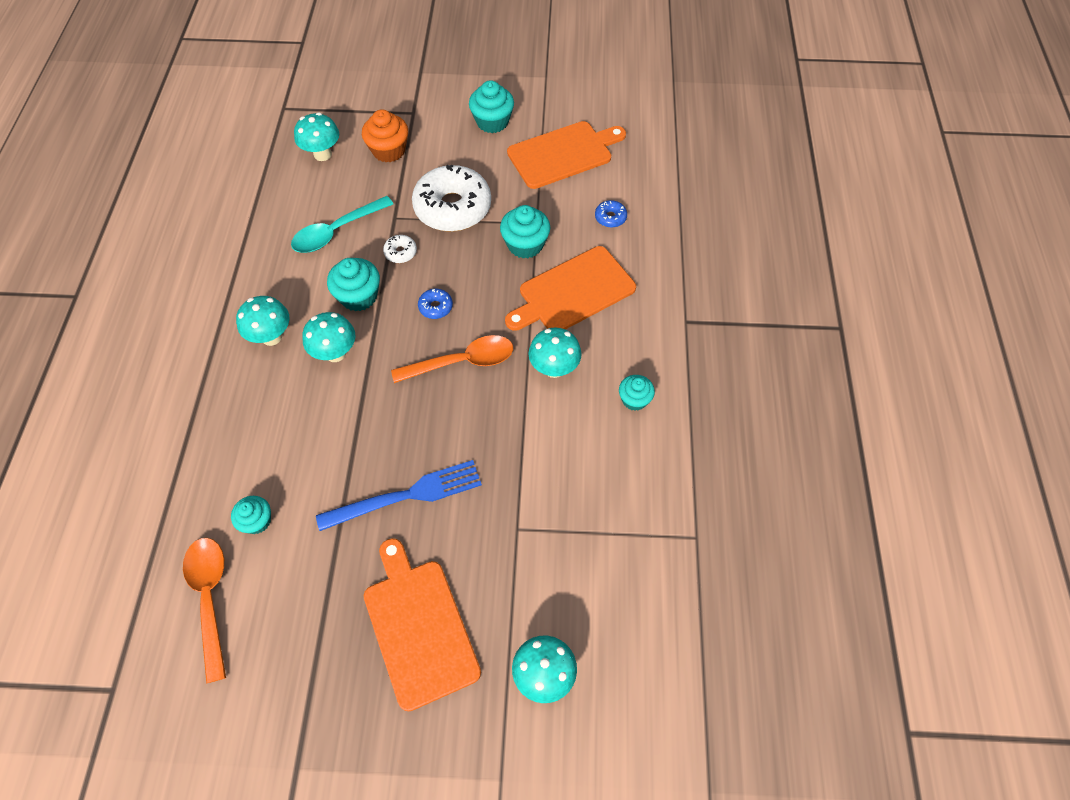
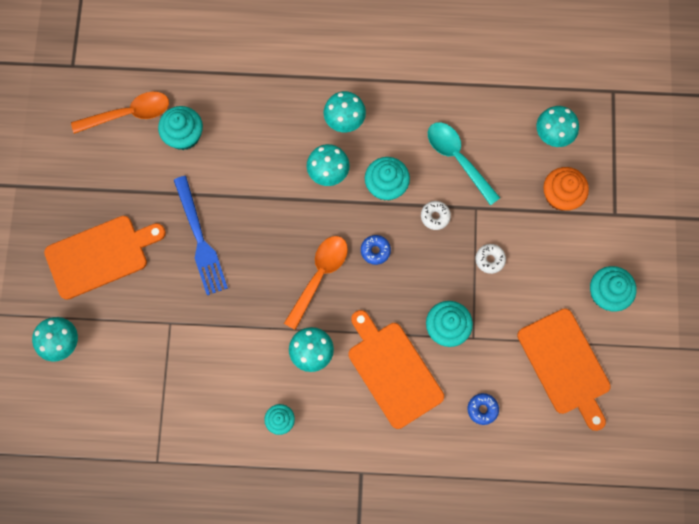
camera: 90 degrees right, 15 degrees up
(257, 521) = (184, 135): turquoise cupcake -> turquoise cupcake, size x1.56
(452, 208) = (490, 259): white donut -> white donut, size x0.41
(462, 362) = (319, 276): orange spoon -> orange spoon turned 135 degrees counterclockwise

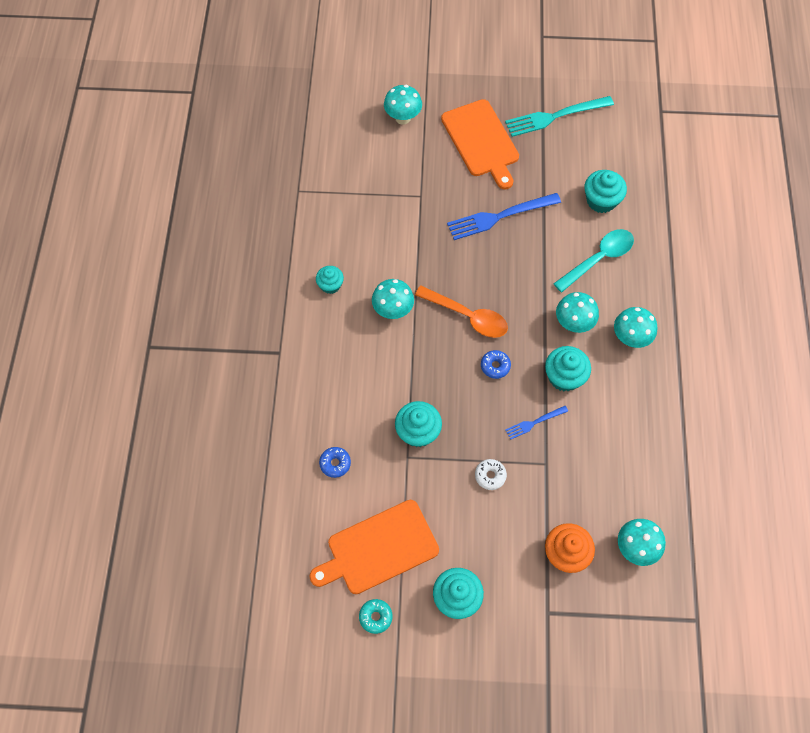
camera: 90 degrees right, 10 degrees down
(72, 175) = (554, 117): none -> turquoise fork
(129, 114) = (618, 156): orange spoon -> none
(393, 370) = (375, 381): orange cutting board -> none
(435, 216) = (534, 423): white donut -> blue fork
(457, 159) = (599, 446): turquoise spoon -> turquoise spoon (598, 258)
(629, 367) = (375, 617): none -> turquoise donut

